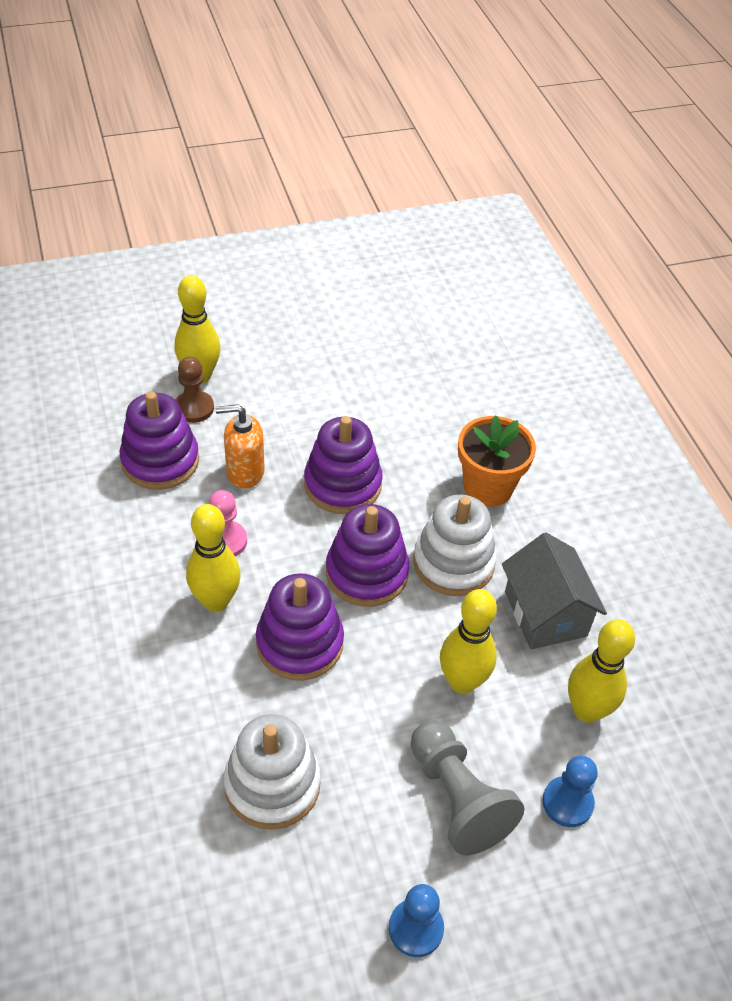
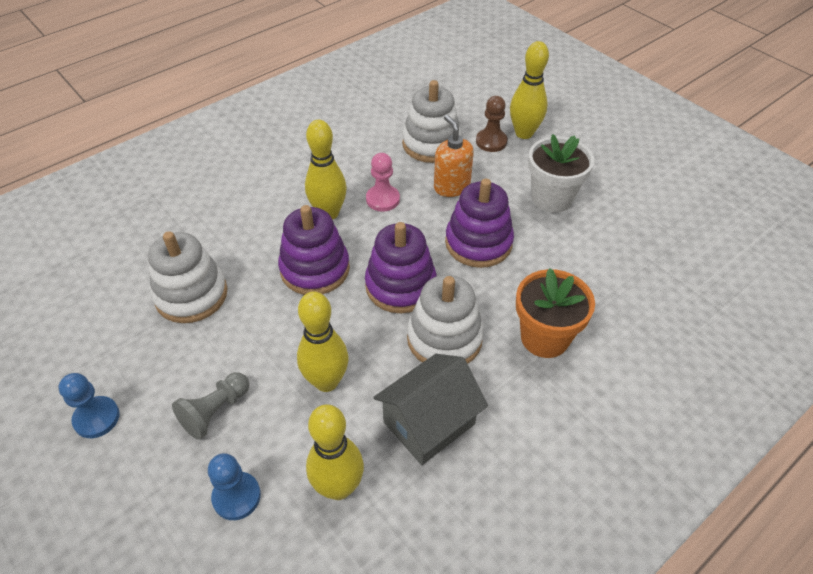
camera: 70 degrees right, 0 degrees up
(160, 461) = (431, 144): purple stacking toy -> white stacking toy
(314, 400) = (552, 198): none -> white flower pot
(457, 798) = (215, 411): grey pawn -> grey pawn, size x0.65

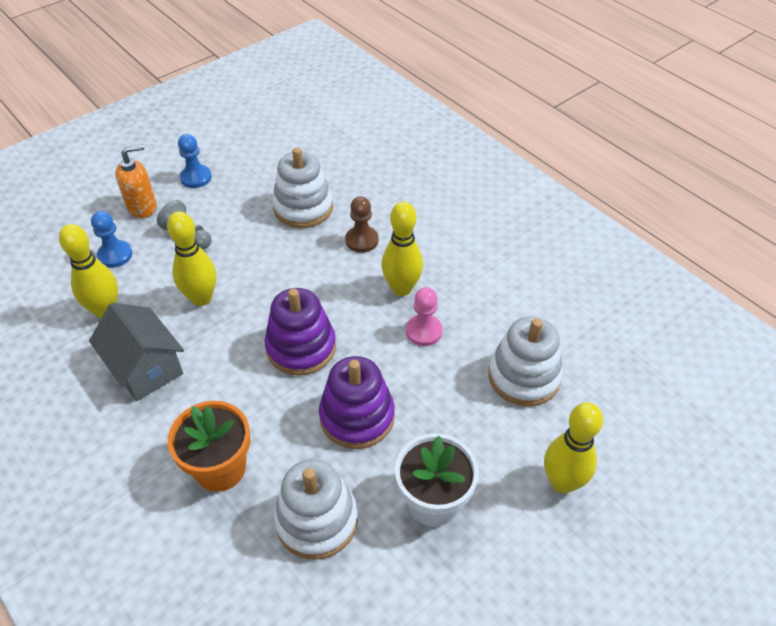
camera: 90 degrees right, 0 degrees up
(315, 269) = (327, 283): purple stacking toy -> none
(444, 338) = (232, 381): white stacking toy -> white stacking toy (316, 520)
(451, 187) = (448, 394): orange soap dispenser -> orange soap dispenser (142, 207)
(491, 142) = (538, 441): brown pawn -> brown pawn (361, 240)

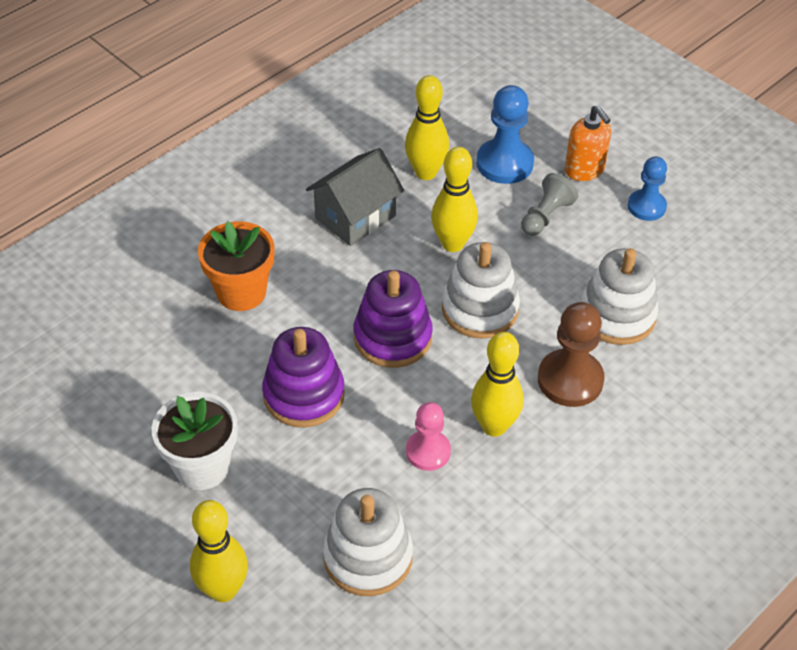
camera: 85 degrees right, 0 degrees up
(115, 255) = (504, 163): blue pawn -> blue pawn, size x1.53
(316, 520) = (185, 372): white stacking toy -> white stacking toy (480, 309)
(361, 240) = (570, 380): brown pawn -> brown pawn, size x1.53

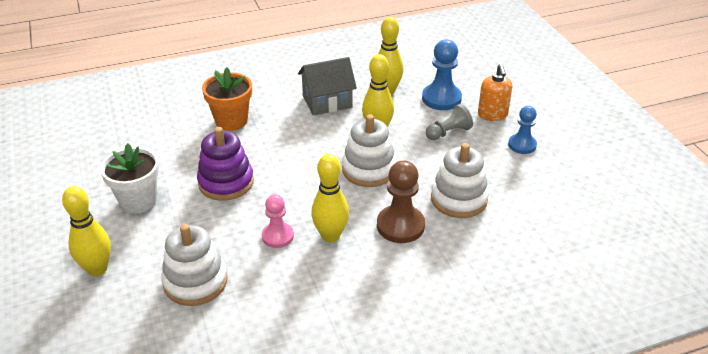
camera: 25 degrees right, 10 degrees down
(392, 337) = (302, 169): purple stacking toy -> none

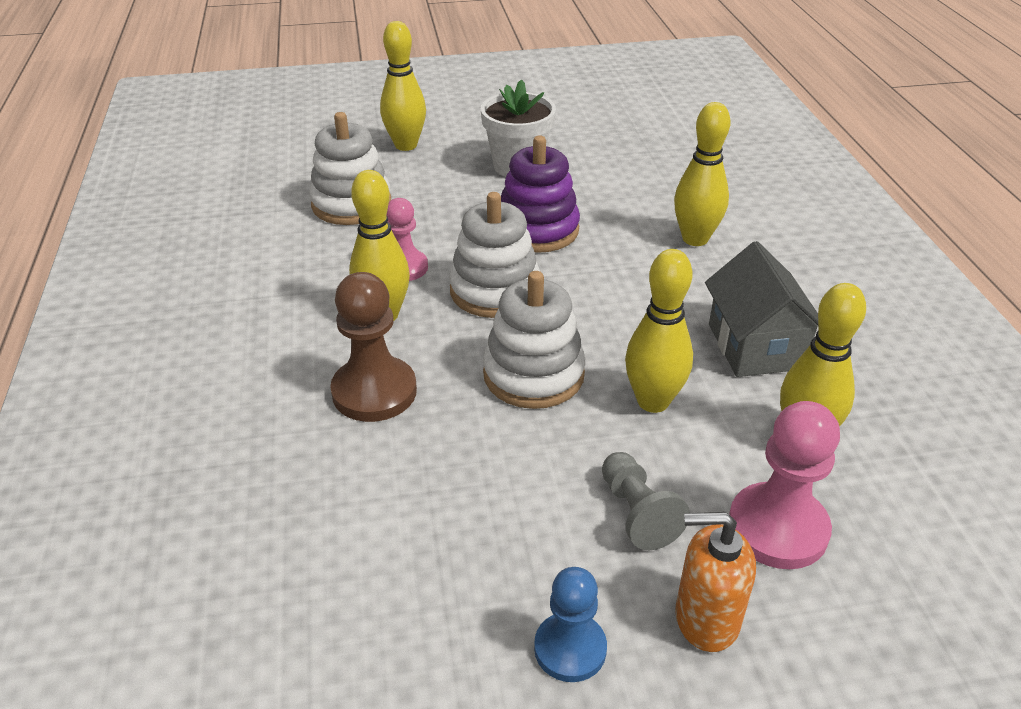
camera: 100 degrees right, 0 degrees up
(231, 121) = (695, 239): orange flower pot -> yellow bowling pin
(441, 98) = (777, 528): blue pawn -> pink pawn
(459, 199) = (414, 483): white stacking toy -> white stacking toy (495, 291)

